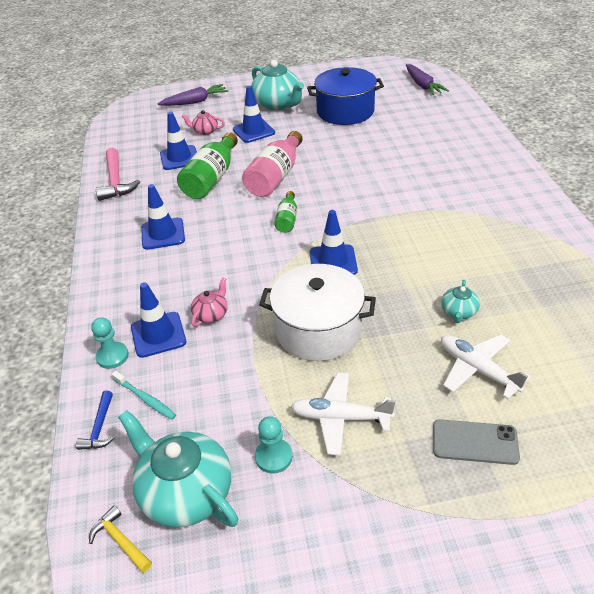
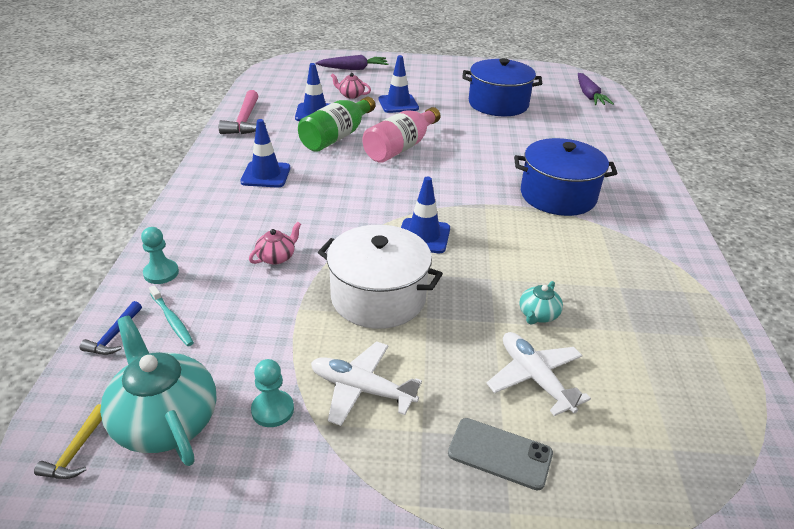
camera: 10 degrees right, 5 degrees down
(120, 541) = (76, 451): yellow hammer -> yellow hammer turned 135 degrees counterclockwise
(158, 334) = (215, 264): blue traffic cone -> none
(278, 104) = (433, 85): turquoise teapot -> none
(287, 219) = (394, 187): green bottle -> none
(433, 194) = (558, 195): none -> blue pot

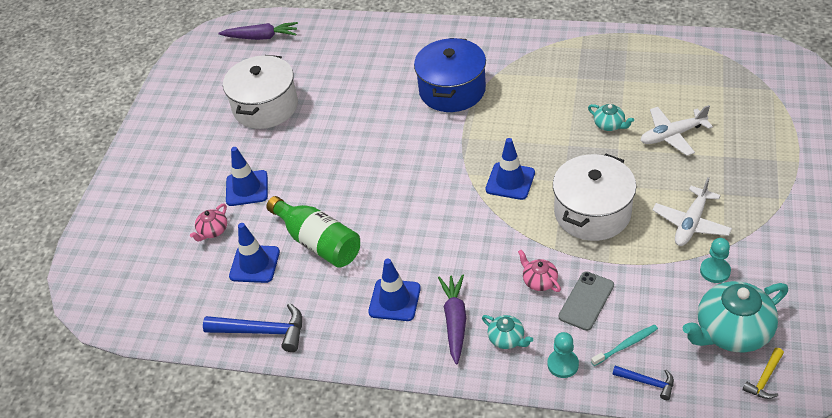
camera: 75 degrees left, 10 degrees up
(76, 451) = (764, 379): yellow hammer -> yellow hammer turned 105 degrees clockwise
(204, 237) = (507, 339): none -> turquoise teapot
(245, 121) = (262, 331): pink hammer -> blue hammer
(354, 69) = (133, 228): purple carrot -> purple carrot (455, 321)
(400, 148) = (351, 190): pink bottle -> none
(498, 104) = (265, 107): blue pot -> white pot
(500, 453) = (736, 159): grey phone -> grey phone (586, 301)

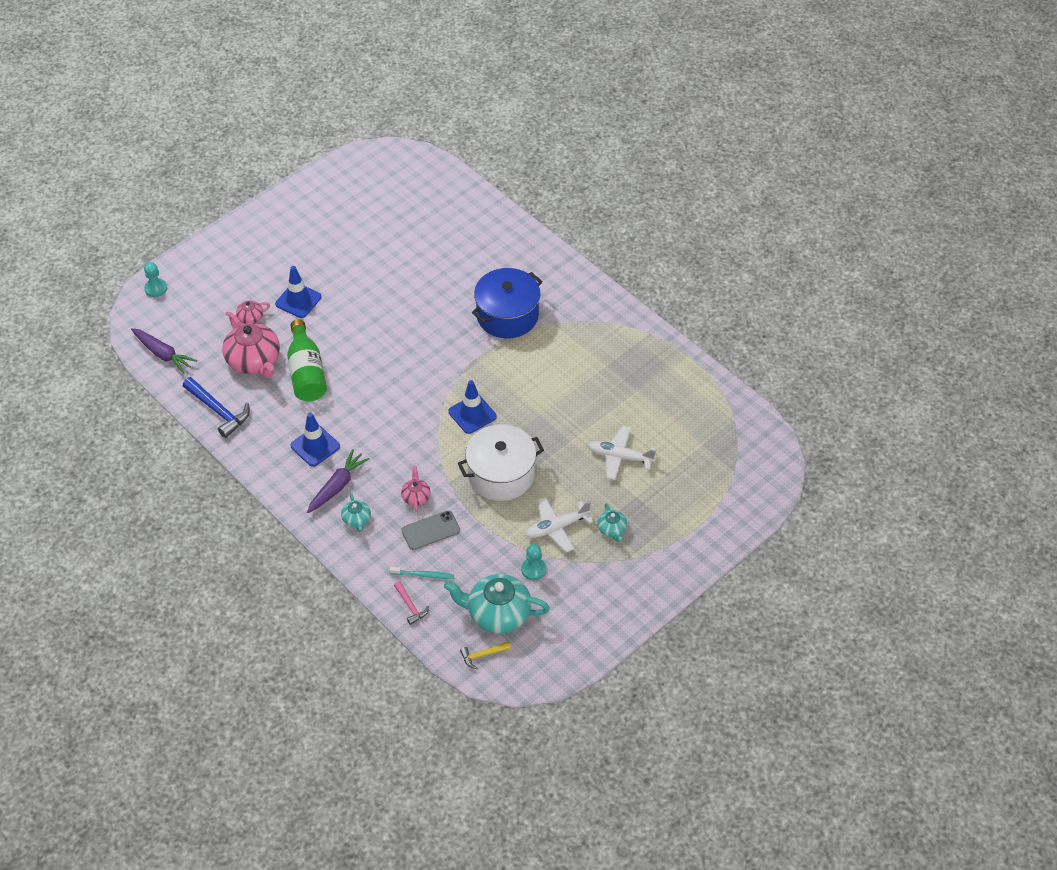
camera: 30 degrees right, 5 degrees up
(254, 264) = (254, 361): blue traffic cone -> pink teapot
(261, 37) = (419, 178): purple carrot -> purple carrot (163, 354)
(265, 107) = (368, 242): white pot -> none
(563, 364) = (373, 559): turquoise pawn -> turquoise pawn (156, 288)
(609, 125) = (586, 419): turquoise teapot -> turquoise teapot (612, 529)
(647, 382) = (410, 606): blue hammer -> pink hammer

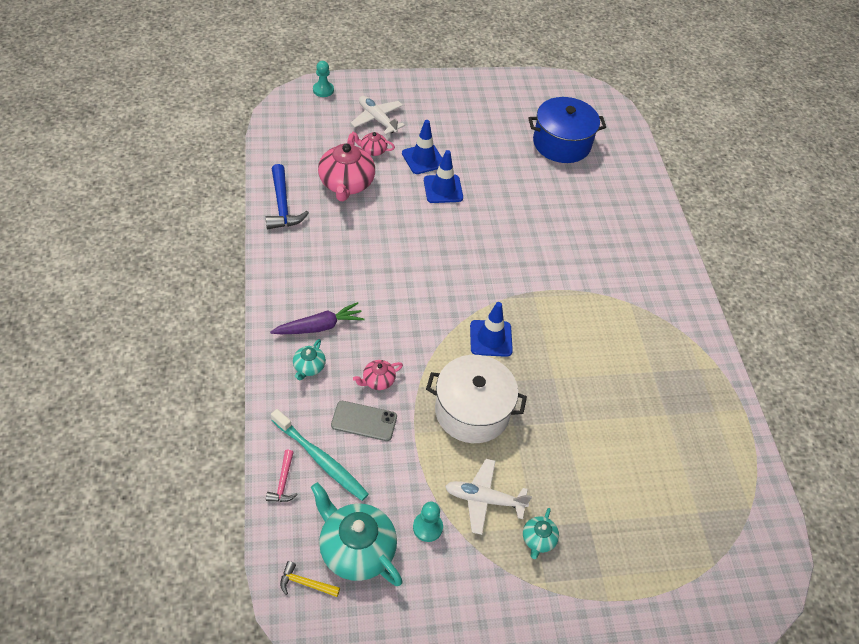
camera: 30 degrees right, 0 degrees up
(163, 354) = (282, 139): purple carrot -> none
(307, 373) = (379, 218): green bottle -> none
(315, 446) = (332, 281): blue traffic cone -> blue traffic cone (443, 189)
(416, 497) = (378, 381): pink teapot -> pink teapot turned 150 degrees counterclockwise
(423, 575) = (321, 460): turquoise toothbrush -> turquoise toothbrush, size x1.75
(507, 315) = (592, 272): blue pot -> blue pot (561, 143)
(620, 457) = (602, 469): white plane -> white plane (377, 119)

